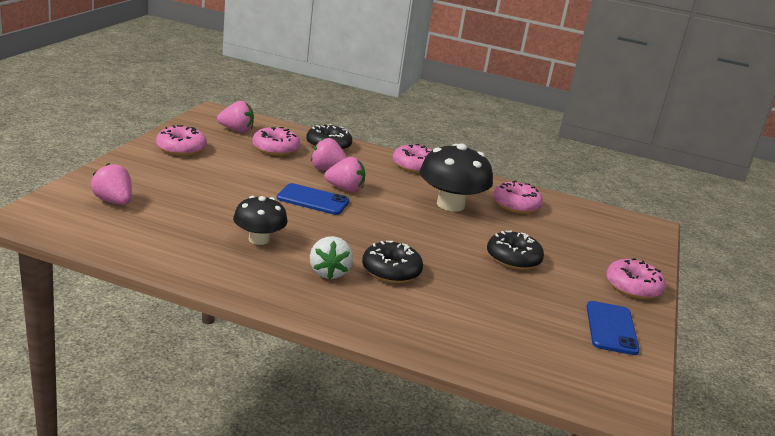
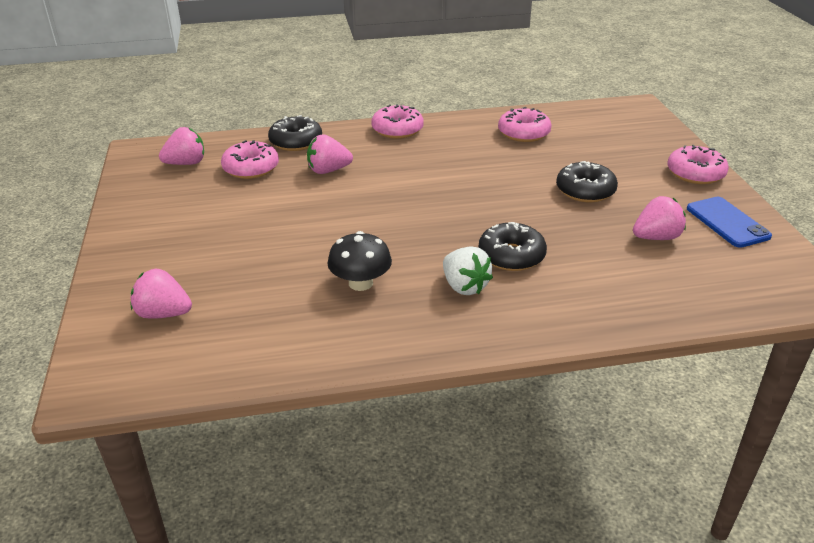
camera: 25 degrees left, 10 degrees up
(181, 148) = (156, 212): pink donut -> none
(313, 200) = (355, 211): blue phone -> none
(345, 189) = (369, 185): pink strawberry -> pink strawberry (656, 237)
(450, 205) = (474, 158): black mushroom -> none

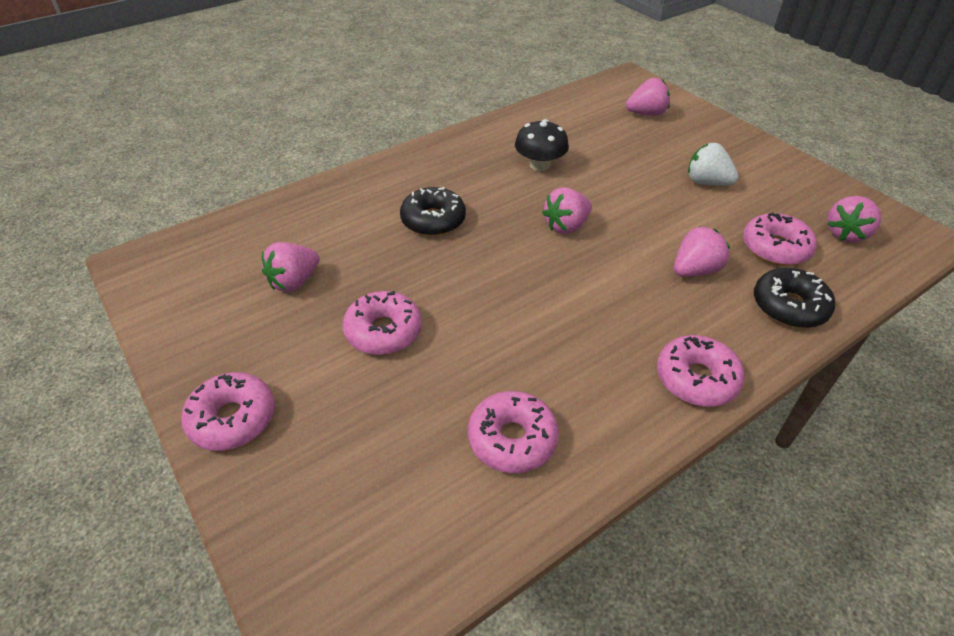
camera: 155 degrees right, 10 degrees up
(392, 220) = (566, 226): none -> pink strawberry
(464, 286) = (458, 183): white strawberry -> white strawberry (706, 182)
(585, 191) = (383, 331): black donut -> pink donut
(727, 222) = (208, 328): blue phone -> none

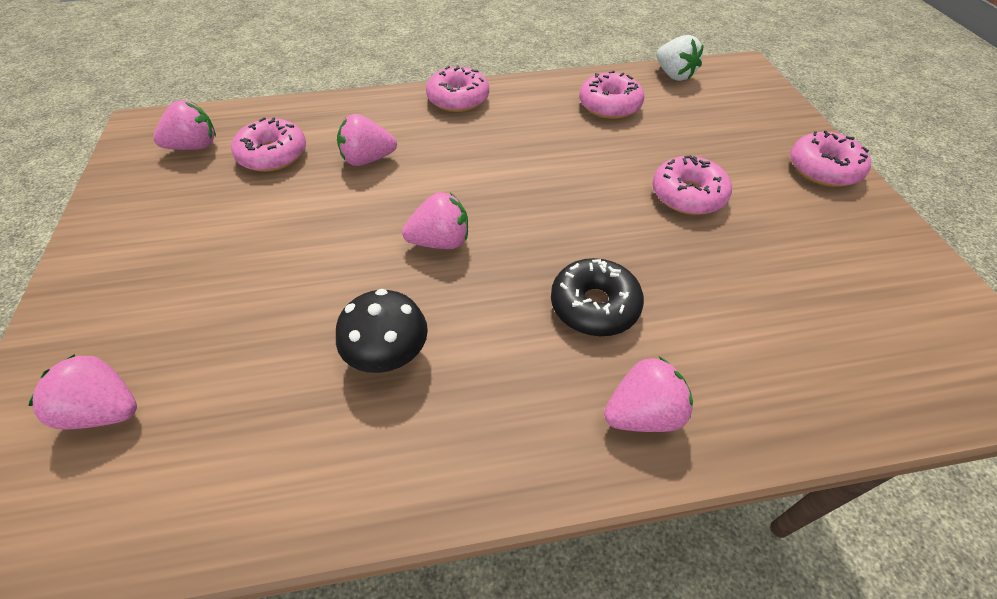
camera: 155 degrees left, 5 degrees up
(294, 282) = (785, 275): pink strawberry -> pink strawberry (643, 414)
(706, 182) = (222, 242): white strawberry -> white strawberry (674, 75)
(789, 306) = (334, 115): black donut -> none

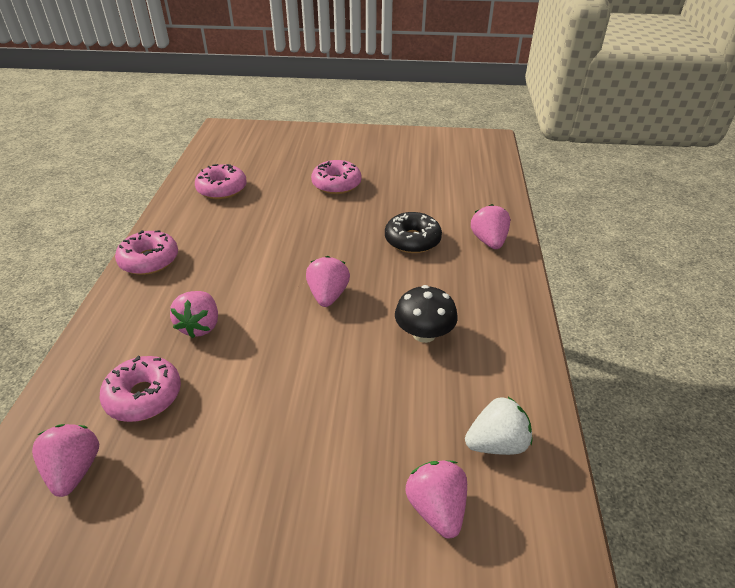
camera: 75 degrees left, 10 degrees down
(105, 410) = (436, 508): pink strawberry -> pink strawberry turned 135 degrees clockwise
(674, 75) = (208, 155): white strawberry -> white strawberry (496, 443)
(823, 169) = (340, 136): pink donut -> none

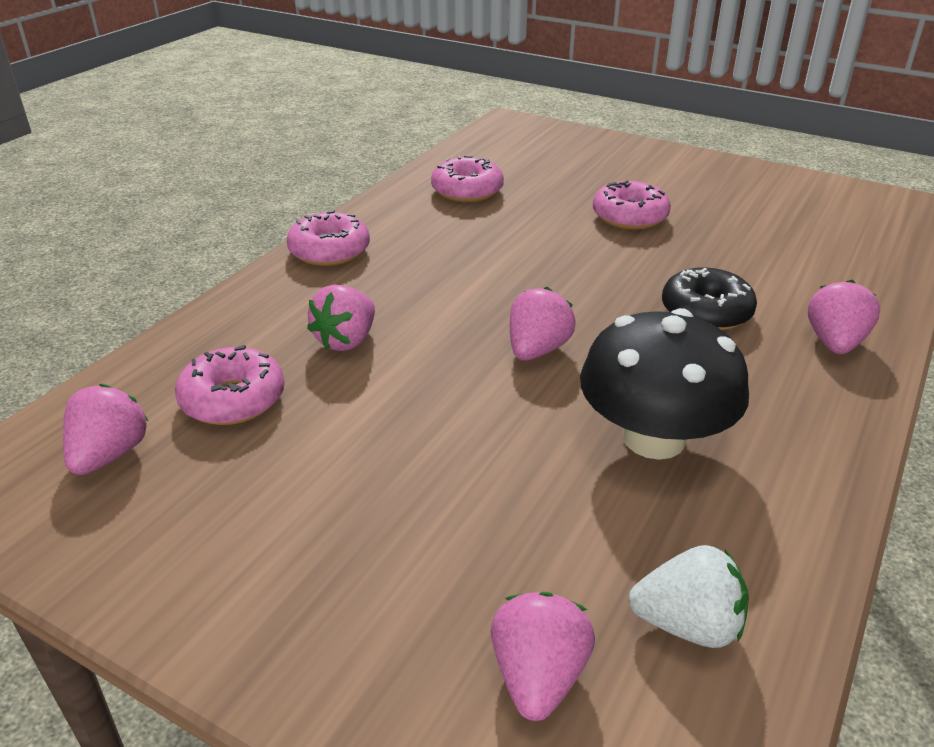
camera: 25 degrees right, 5 degrees down
(424, 334) = (654, 438): black mushroom -> black mushroom, size x1.60

